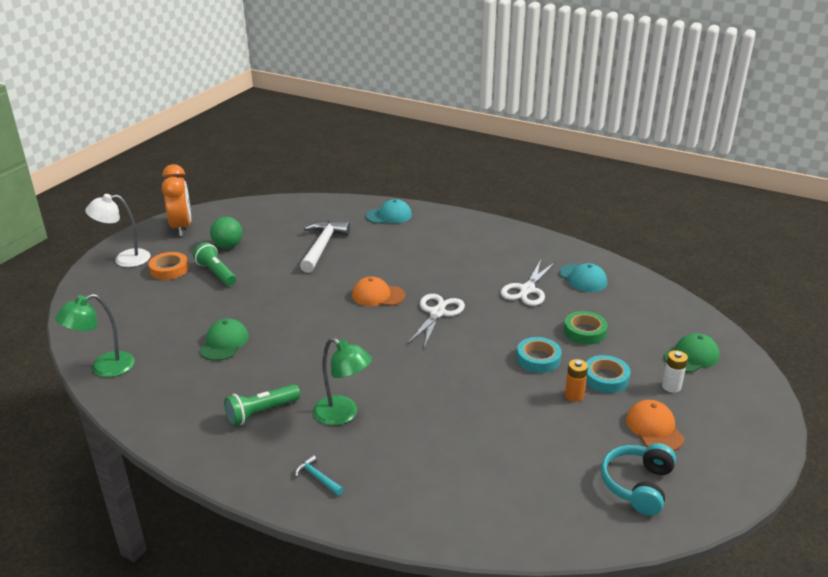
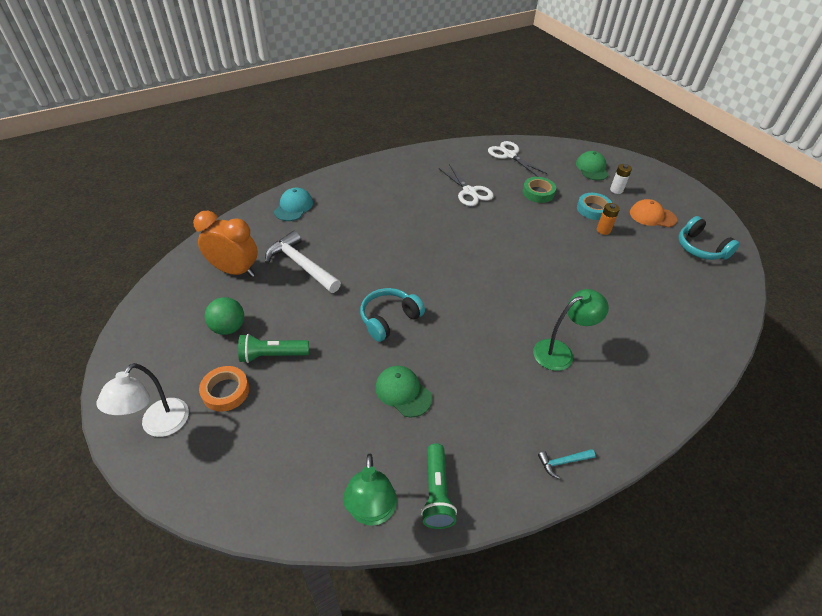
camera: 60 degrees left, 15 degrees up
(182, 227) = (146, 351): orange clock -> orange clock (235, 270)
(261, 412) = (528, 403): green flashlight -> green flashlight (437, 493)
(299, 308) = (389, 319): none -> turquoise headphones
(317, 478) = (630, 398): turquoise hammer -> turquoise hammer (563, 462)
(378, 295) = (411, 265): orange cap -> none
(437, 313) = (463, 245): white scissors -> white scissors (509, 155)
(538, 359) = (554, 226): turquoise tape -> none
(583, 278) = (476, 163): turquoise cap -> none

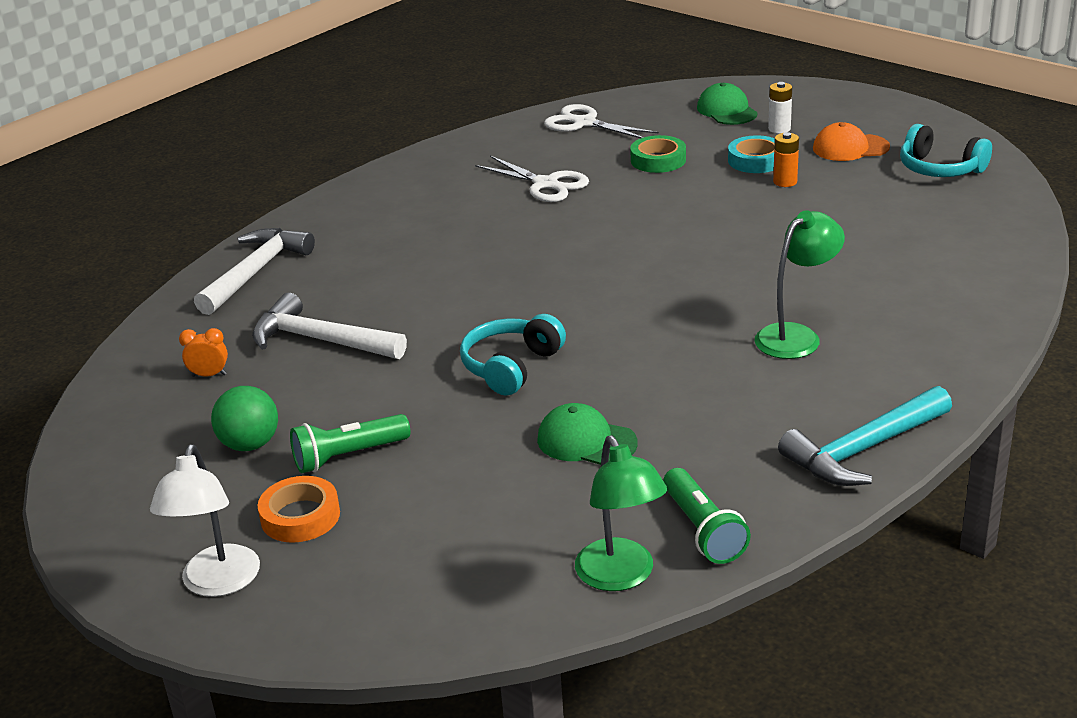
camera: 15 degrees left, 15 degrees down
(235, 270) = (209, 375): orange clock -> orange clock, size x0.44
(293, 207) = (255, 272): turquoise cap -> white hammer
(563, 462) = (864, 449): turquoise hammer -> turquoise hammer, size x2.17

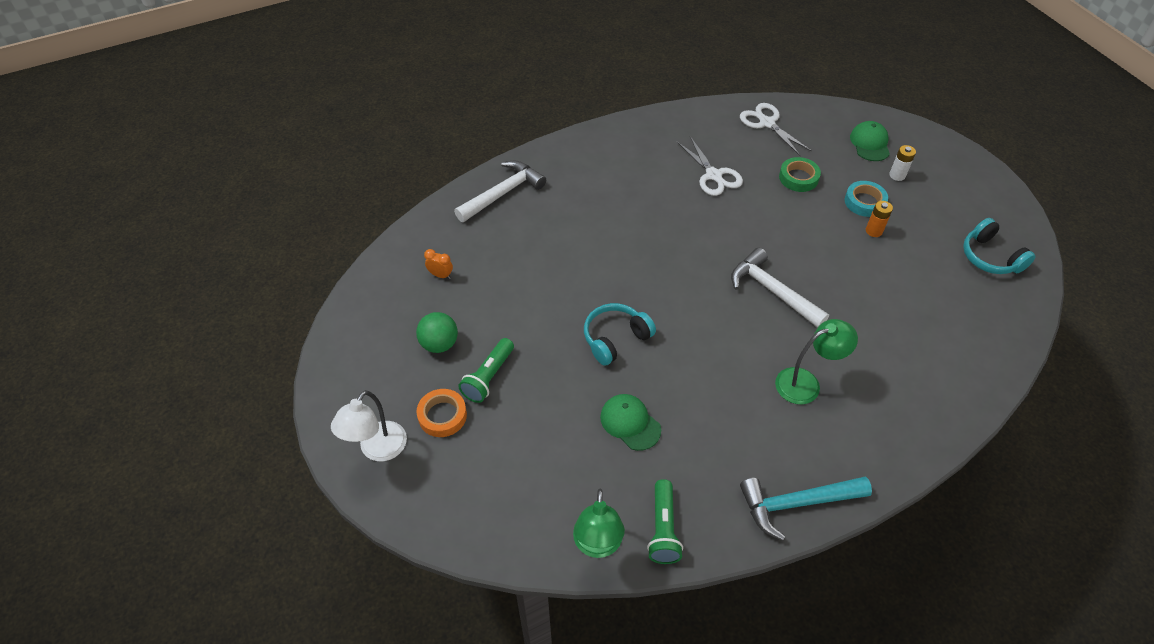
camera: 20 degrees right, 20 degrees up
(321, 340) = (515, 270): white hammer -> white hammer (772, 291)
(348, 456) = (488, 377): green flashlight -> green flashlight turned 60 degrees counterclockwise
(850, 148) = (937, 213): orange cap -> none

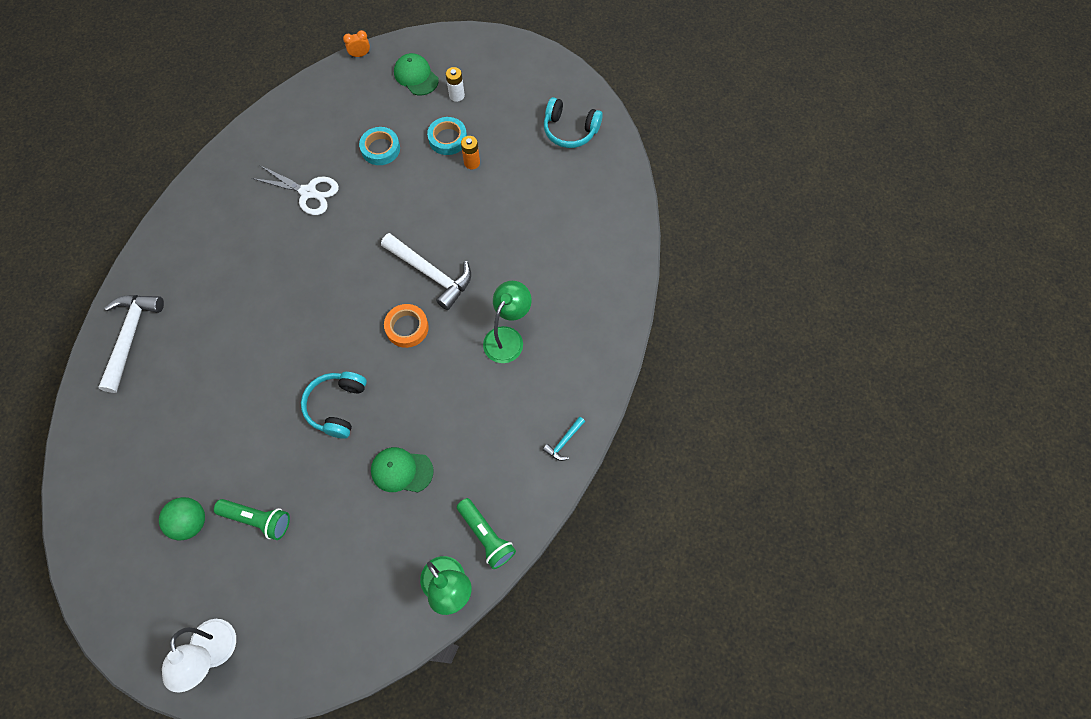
camera: 40 degrees left, 15 degrees up
(441, 275) = (138, 458): orange clock -> orange clock (360, 55)
(442, 416) = (246, 582): orange tape -> orange tape (407, 328)
(488, 377) = (258, 519): green flashlight -> green flashlight turned 60 degrees counterclockwise
(767, 123) = (317, 108): white scissors -> none
(772, 291) = (431, 273): white hammer -> white hammer turned 150 degrees counterclockwise
(797, 504) = (564, 441): turquoise hammer -> turquoise hammer, size x0.46
(798, 178) = (380, 149): green tape -> turquoise tape

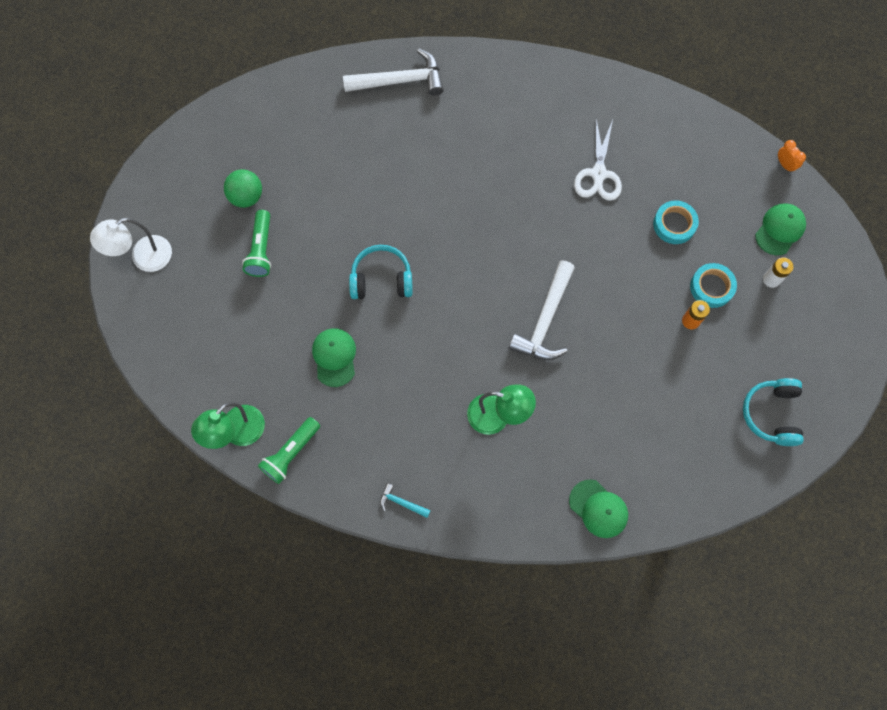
camera: 75 degrees right, 5 degrees up
(407, 328) = (479, 316): orange tape -> none
(613, 278) = (598, 509): none -> green cap

